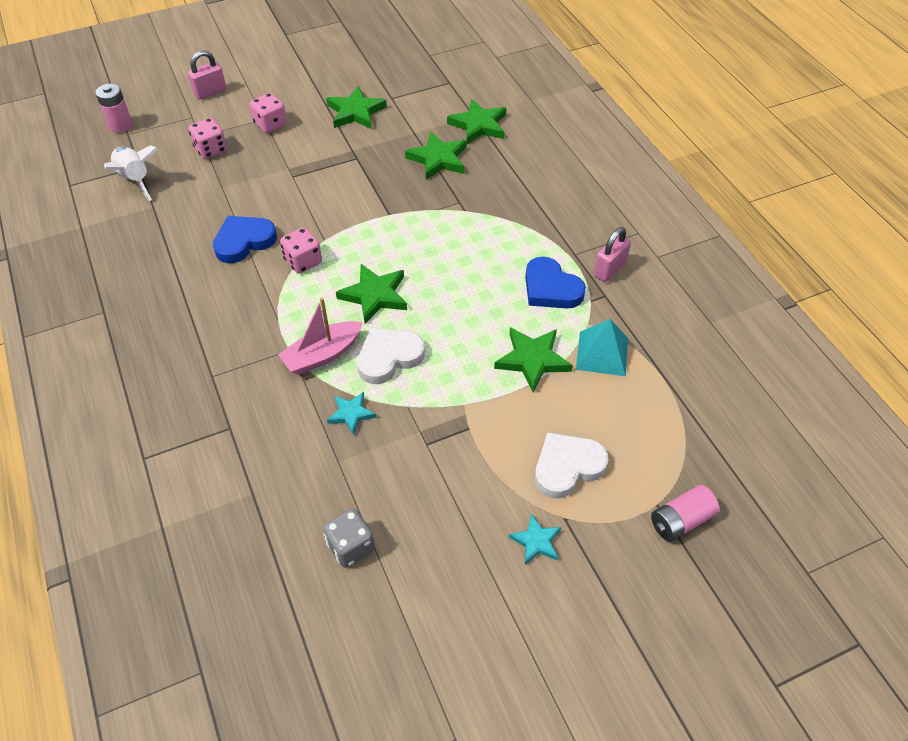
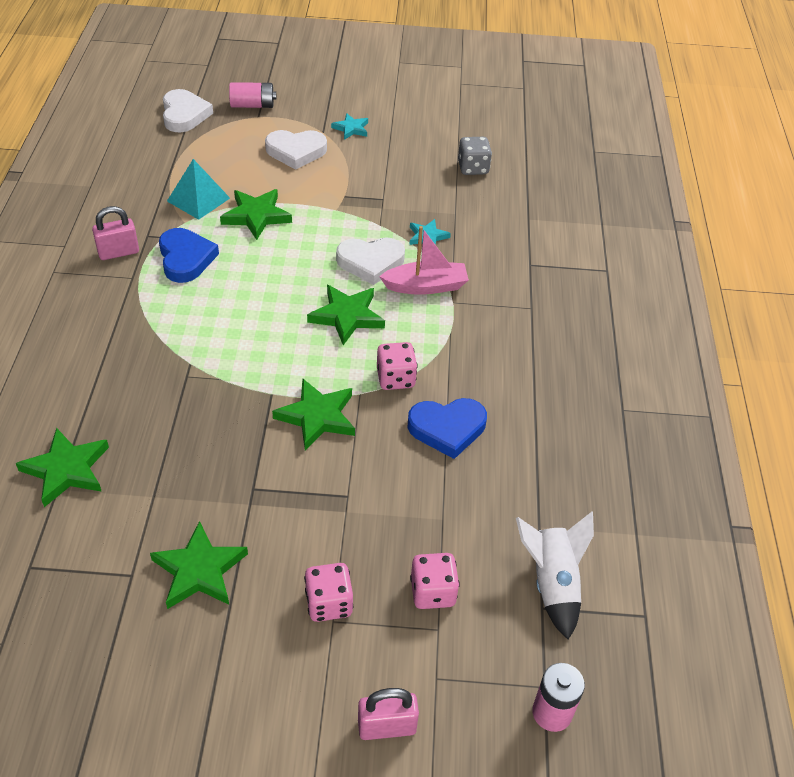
camera: 155 degrees left, 5 degrees down
(438, 159) = (160, 441): green star -> green star (317, 417)
(734, 461) = (184, 115): none -> white heart

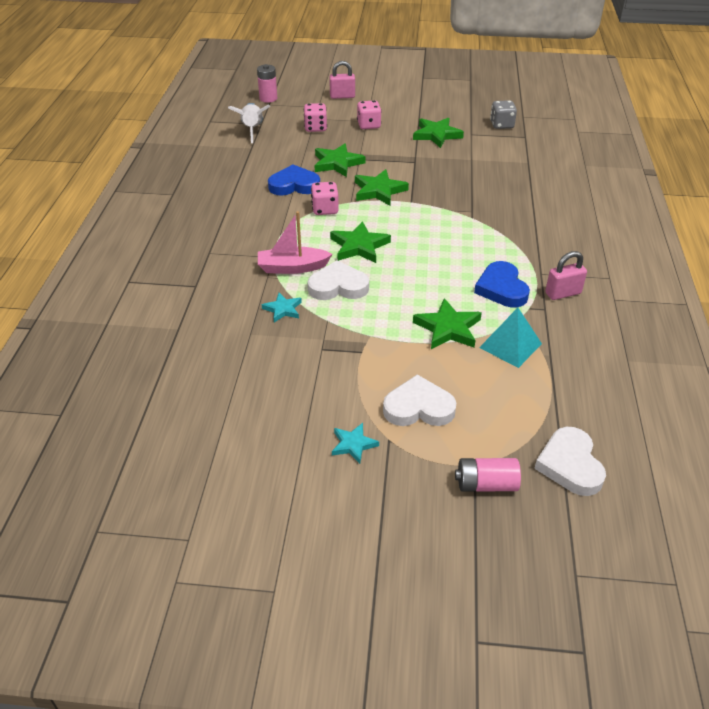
camera: 175 degrees left, 5 degrees down
(66, 470) = (527, 169): green star -> green star (337, 163)
(473, 168) = (216, 387): grey dice -> grey dice (501, 125)

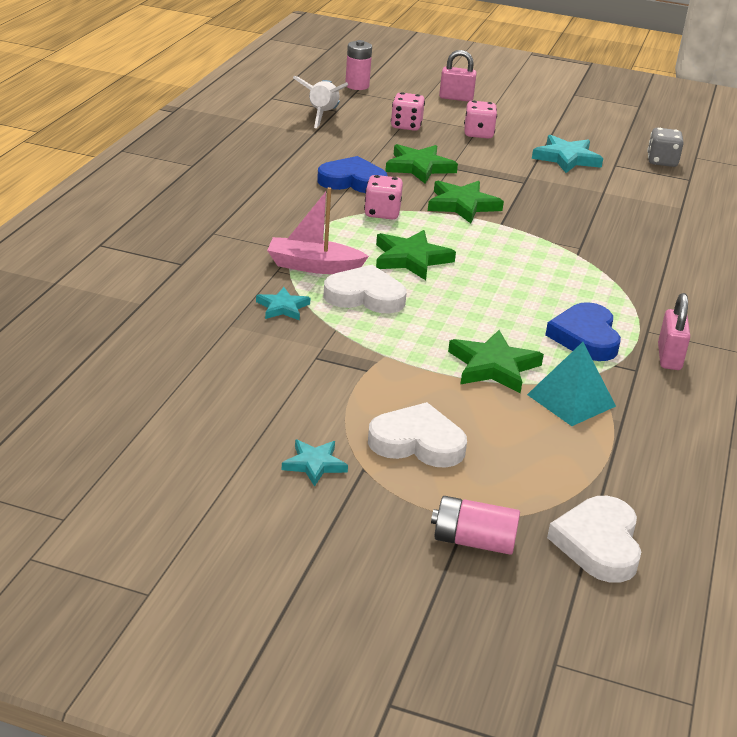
camera: 10 degrees right, 10 degrees down
(436, 135) = (566, 158): green star -> turquoise star
(563, 293) = (669, 357): pink padlock -> pink padlock turned 75 degrees counterclockwise

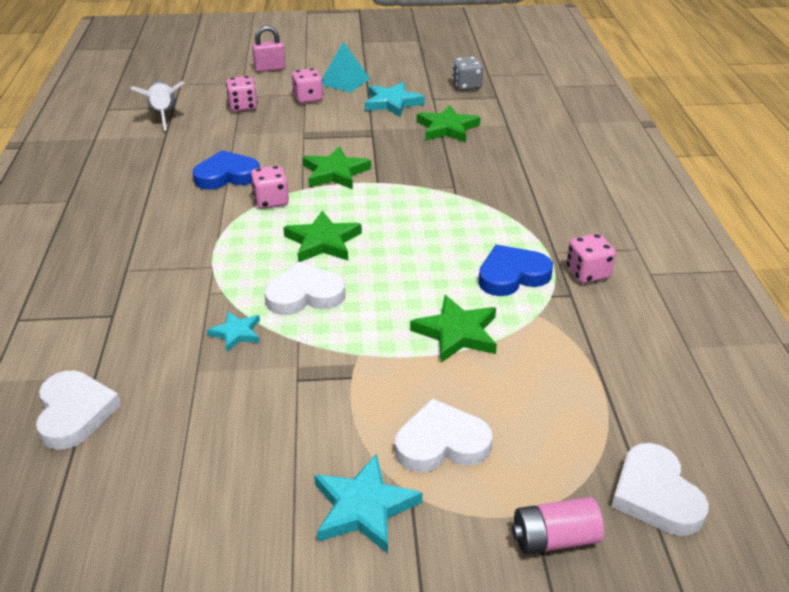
camera: 20 degrees left, 5 degrees up
(110, 324) = (75, 413): none -> white heart
(313, 266) = (240, 277): pink boat -> none
(314, 464) = (364, 508): turquoise star -> turquoise star, size x1.66
(357, 86) = (178, 78): pink battery -> none
(419, 167) = (277, 145): green star -> green star (447, 128)
(571, 400) = (540, 346): turquoise pyramid -> turquoise pyramid (344, 81)
(585, 337) = (512, 275): blue heart -> blue heart turned 90 degrees clockwise
(669, 357) = (587, 273): pink padlock -> pink dice

